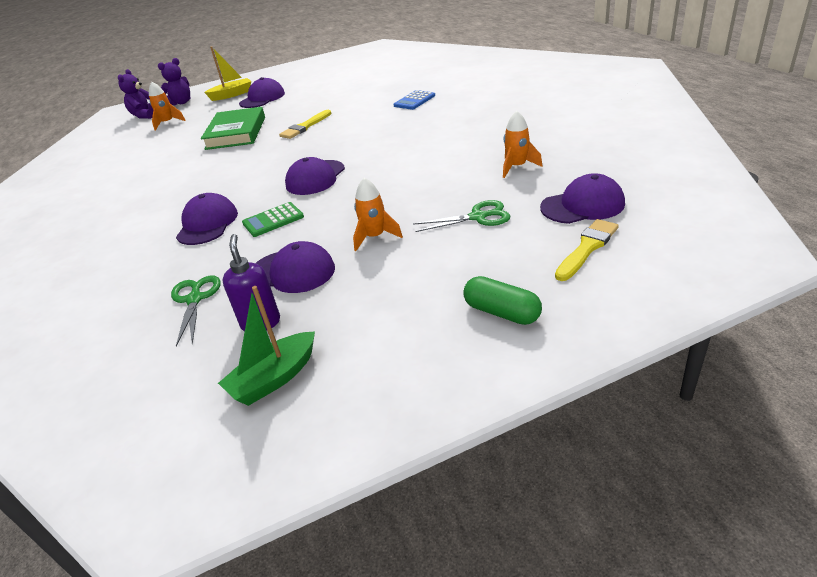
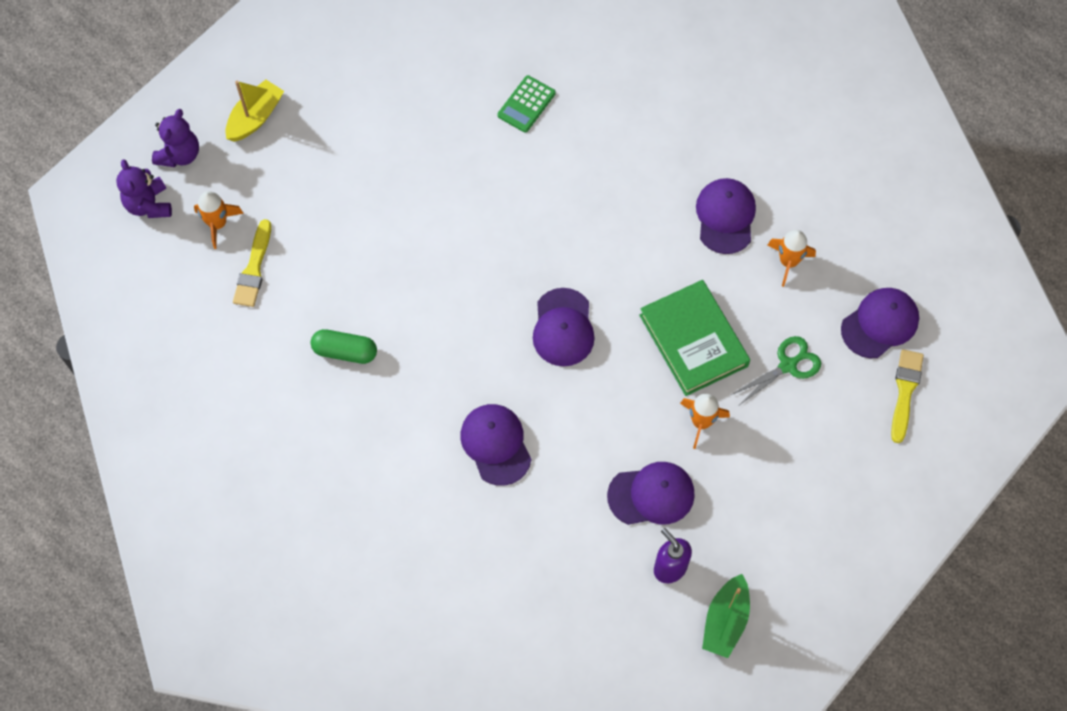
camera: 30 degrees left, 30 degrees up
(195, 299) = (581, 558): green scissors -> none
(236, 133) = (364, 237): green book -> green book (693, 340)
(262, 98) = (323, 125): purple cap -> purple cap (725, 217)
(273, 220) = (570, 420): green calculator -> green calculator (526, 104)
(305, 126) = (461, 204): yellow brush -> yellow brush (254, 268)
(414, 101) = (580, 109): blue calculator -> none
(501, 312) = (866, 495): green capsule -> green capsule (345, 351)

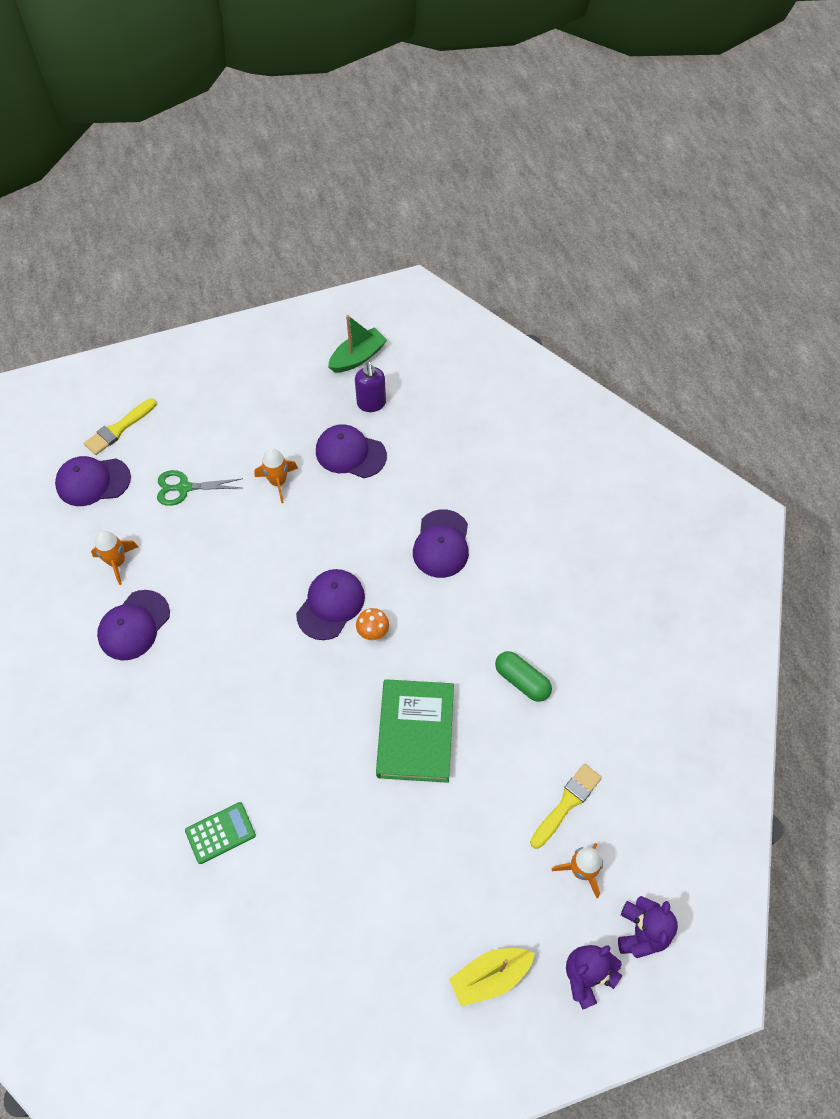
camera: 150 degrees left, 5 degrees down
(507, 323) = (373, 633): none -> orange mushroom
(693, 340) = (238, 542): green book -> green book (415, 733)

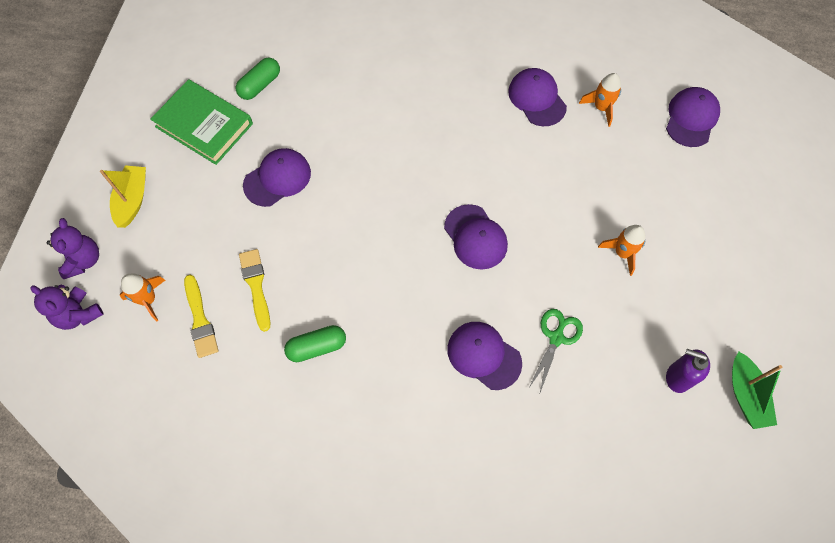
camera: 120 degrees right, 5 degrees up
(119, 428) = (741, 156): yellow brush -> yellow brush (256, 286)
(184, 488) = (652, 179): green scissors -> green scissors (556, 338)
(220, 833) = (342, 90): green calculator -> none
(261, 935) = (260, 85): none -> green capsule
(350, 453) = (625, 328): purple cap -> purple cap (277, 178)
(373, 633) = (431, 256): orange mushroom -> none
(415, 733) = (328, 243): green book -> green book (204, 125)

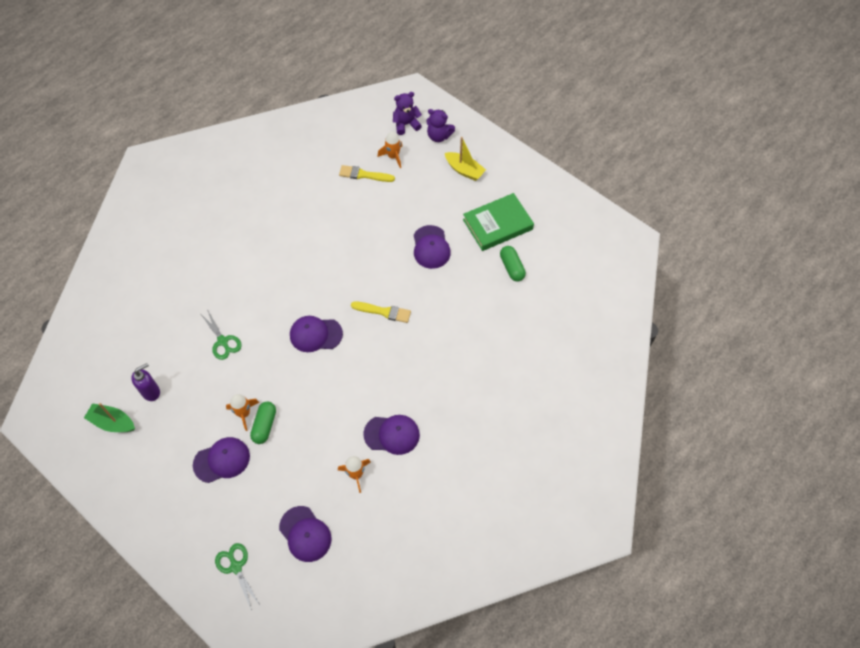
camera: 120 degrees right, 5 degrees down
(256, 286) = (365, 207): yellow brush -> yellow brush (383, 312)
(317, 347) = (308, 220): green capsule -> green capsule (264, 425)
(484, 355) = (242, 298): purple cap -> purple cap (222, 460)
(770, 159) = (236, 567): none -> green scissors

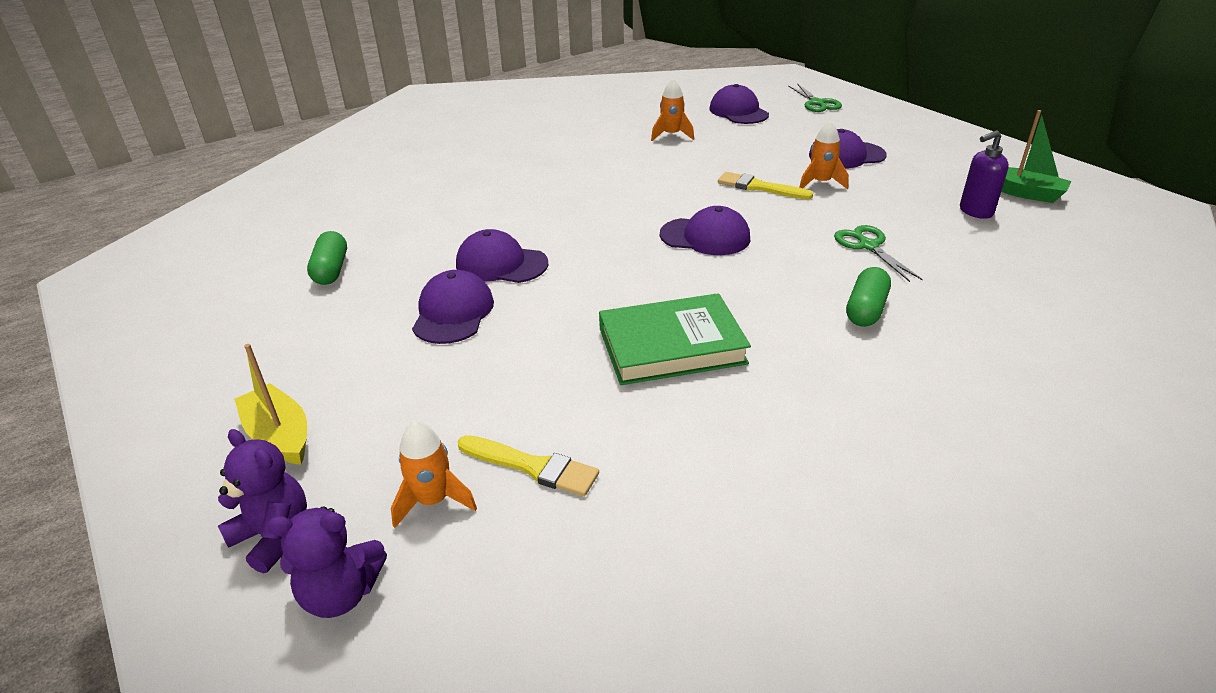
camera: 165 degrees left, 25 degrees down
(264, 425) = (789, 172): green capsule -> green capsule (866, 310)
(383, 312) = (583, 247): yellow brush -> yellow brush (759, 187)
(392, 434) = (617, 153): purple cap -> purple cap (501, 264)
(497, 224) = (299, 328): green book -> green book (671, 346)

